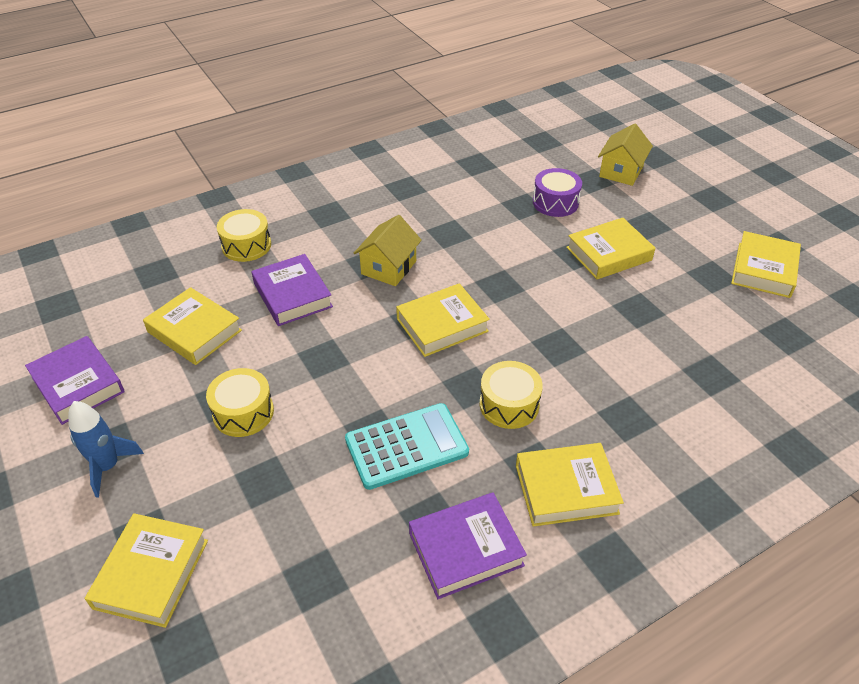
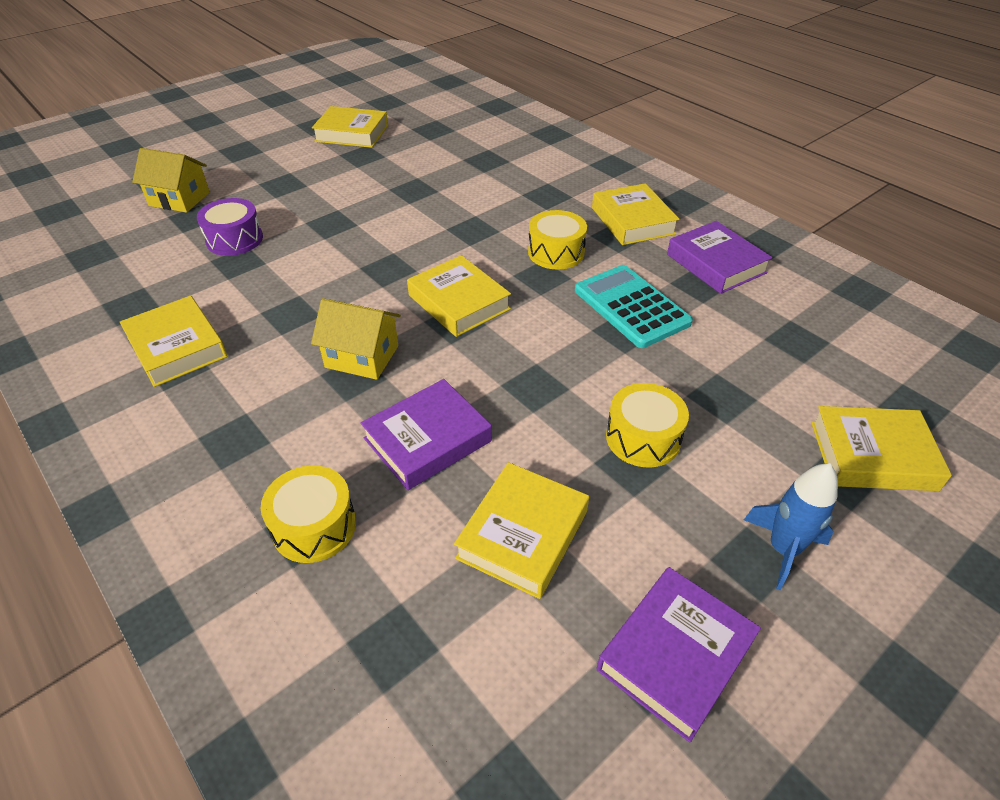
camera: 100 degrees left, 0 degrees up
(608, 254) = (331, 205): yellow book -> yellow book (177, 347)

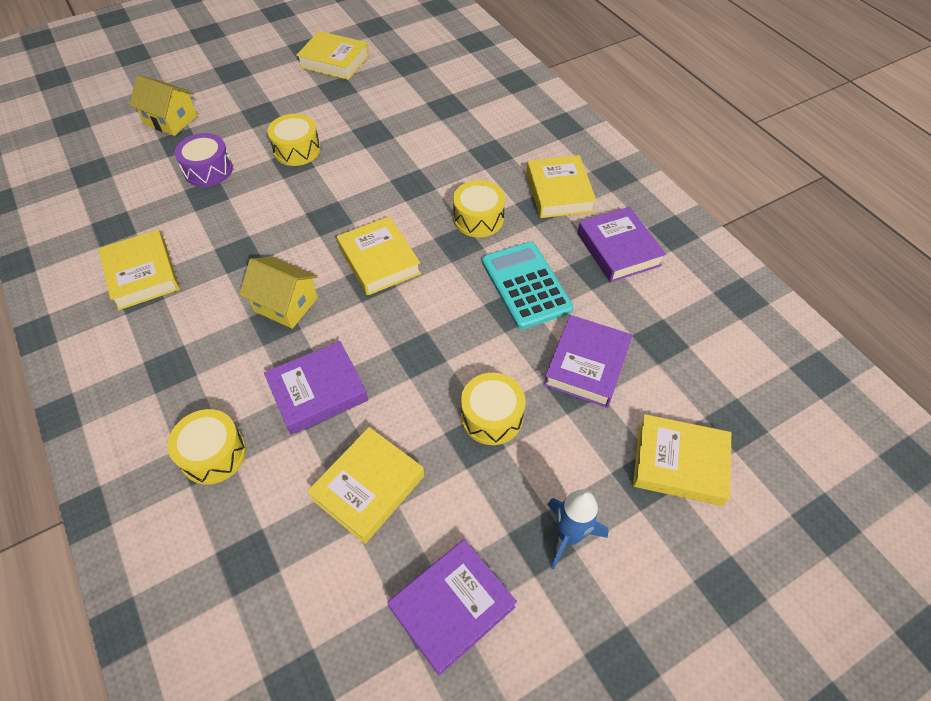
camera: 10 degrees right, 10 degrees up
(333, 212) = (297, 150): none -> yellow drum
(728, 373) = (586, 365): none -> purple book

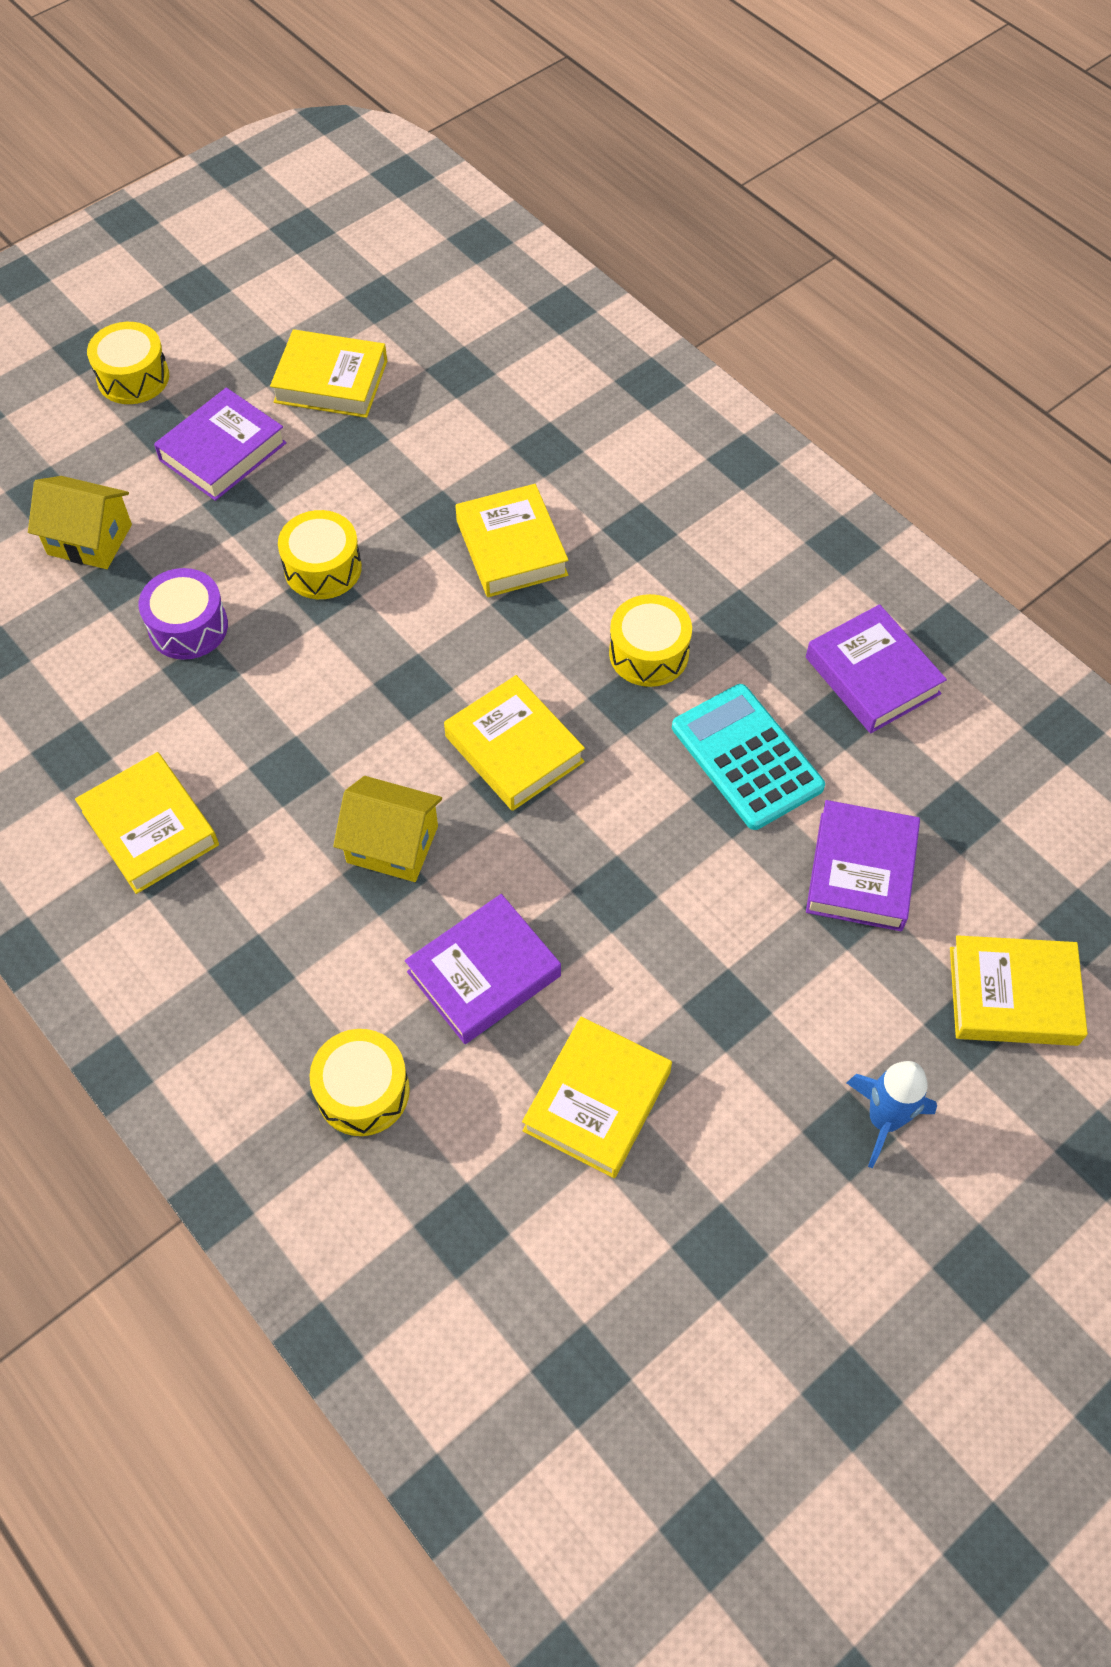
camera: 10 degrees left, 5 degrees up
(452, 607) = (751, 1240): purple book -> purple book (223, 451)
(491, 417) = (743, 971): yellow drum -> yellow drum (133, 377)
(559, 192) = (763, 587): yellow book -> yellow book (512, 548)

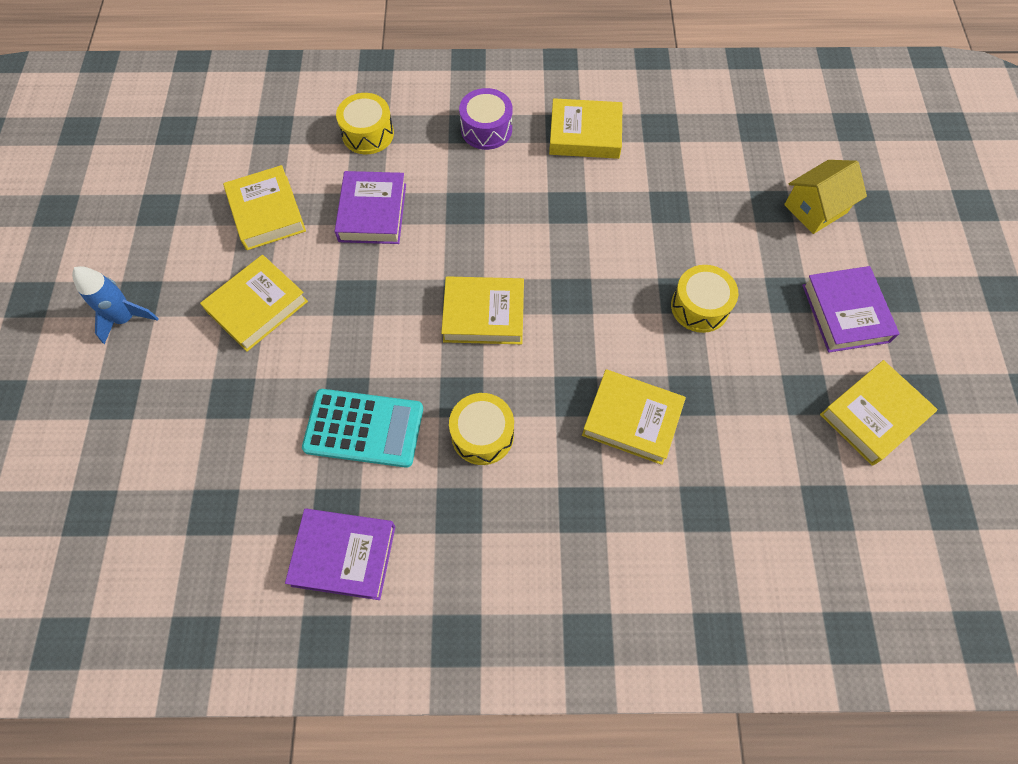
camera: 130 degrees right, 5 degrees up
(133, 377) = (955, 303): yellow drum -> none
(188, 627) = (707, 218): purple drum -> purple drum (486, 129)
(392, 844) = (480, 222): yellow house -> none
(860, 871) = (241, 425): purple book -> none
(1013, 995) = (102, 436): yellow book -> yellow book (257, 307)

